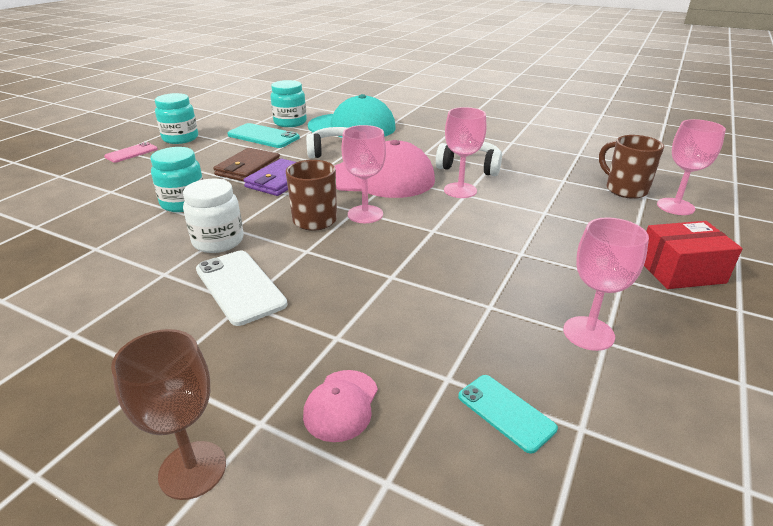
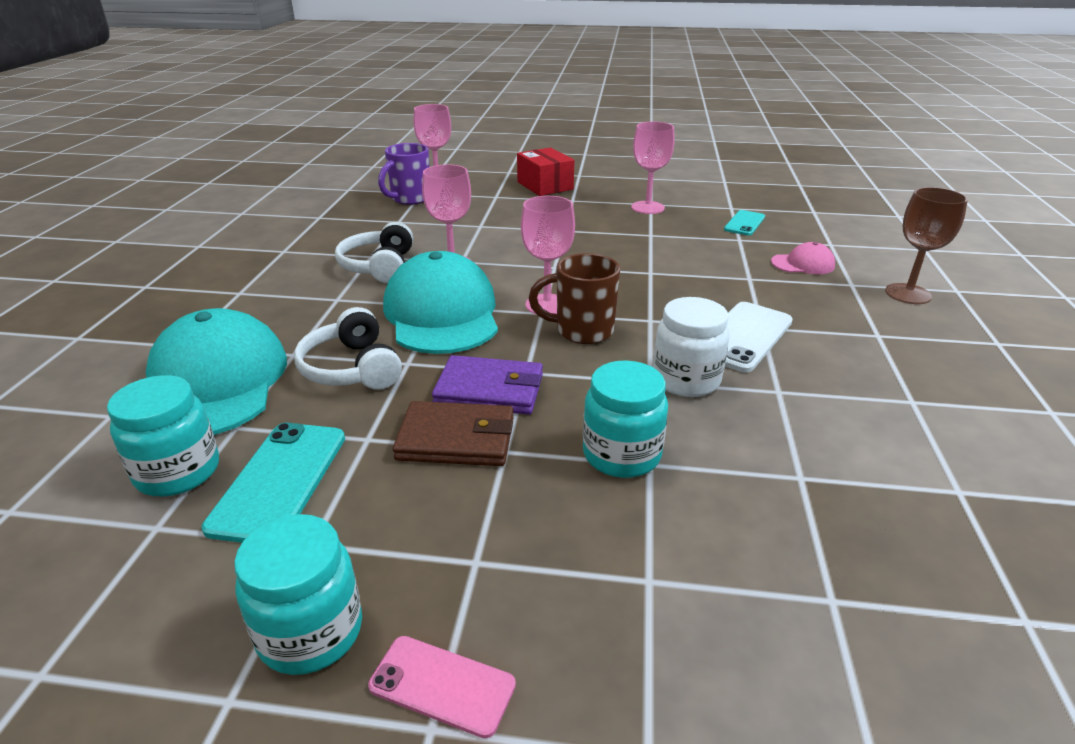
camera: 110 degrees left, 0 degrees up
(381, 178) = (442, 313): pink cap -> turquoise cap
(624, 189) = (410, 199): brown mug -> purple mug

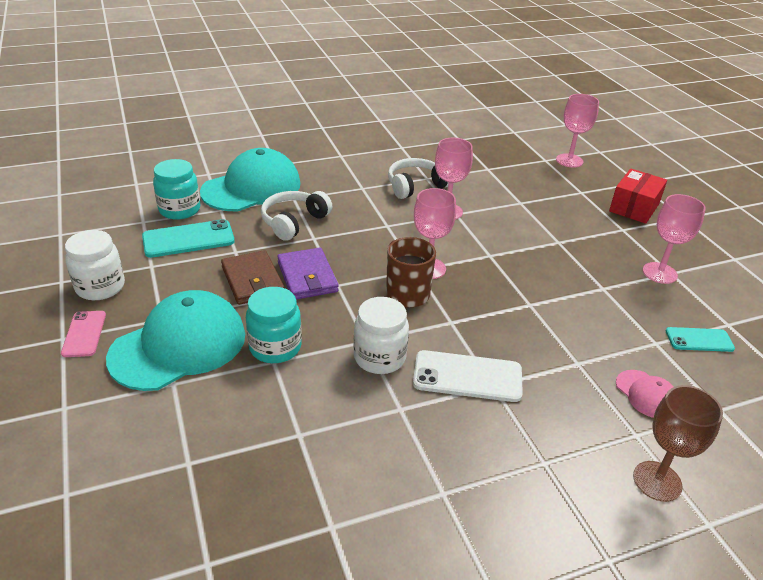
camera: 60 degrees right, 5 degrees up
(310, 632) = (100, 287): turquoise jar -> white jar
(410, 199) = (528, 159): purple mug -> none
(442, 313) = (379, 230): turquoise cap -> turquoise cap (179, 346)

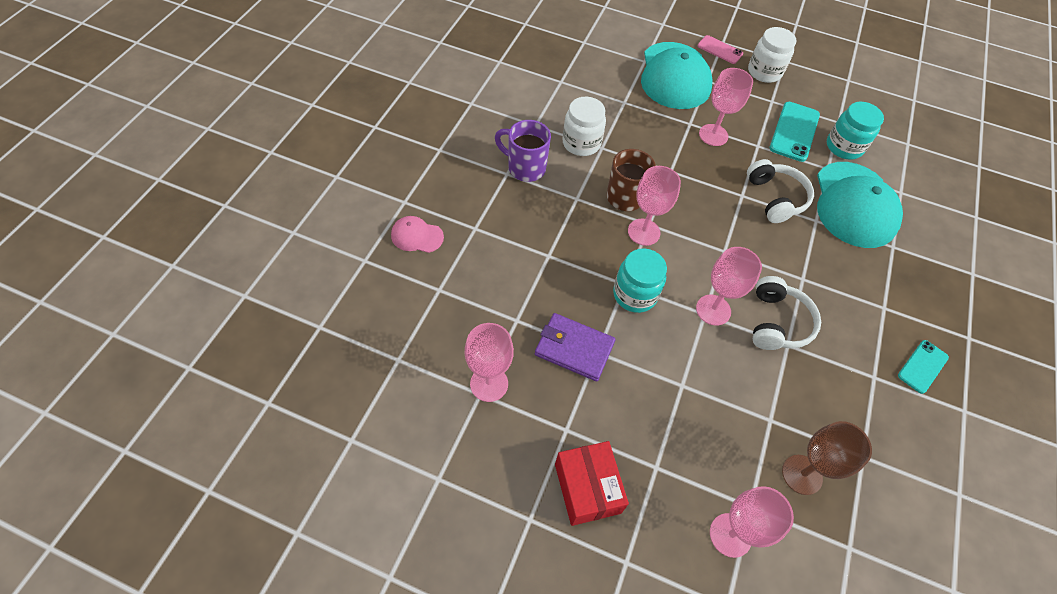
camera: 130 degrees right, 20 degrees up
(253, 280) = (713, 135): brown wallet -> pink goblet
(275, 347) = (635, 109): turquoise jar -> turquoise jar (635, 294)
(307, 277) = (694, 162): purple wallet -> purple wallet (574, 349)
(467, 377) = (525, 168): white phone -> purple mug
(657, 481) = (376, 181): brown goblet -> brown goblet (802, 474)
(699, 340) = (411, 319): turquoise phone -> turquoise phone (922, 366)

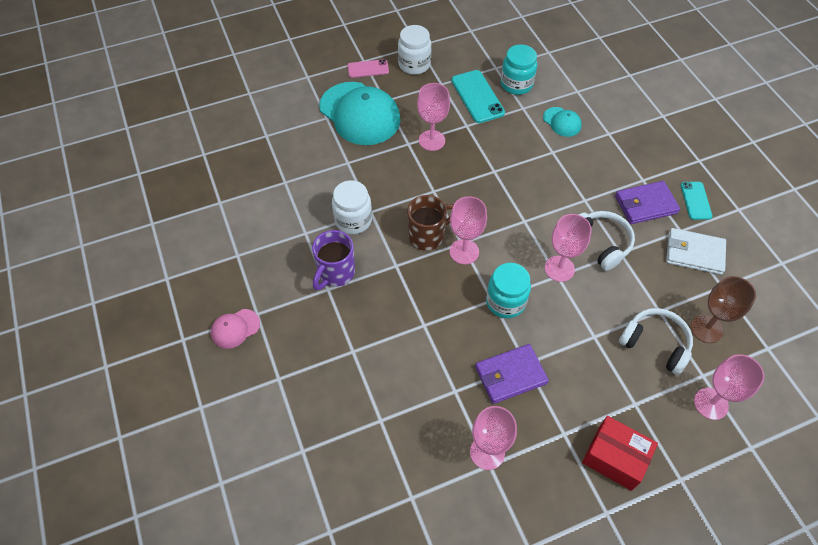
camera: 40 degrees left, 0 degrees up
(417, 236) = (319, 396): pink cap -> pink cap (235, 328)
(525, 168) = (335, 273): purple mug -> purple mug turned 45 degrees counterclockwise
(776, 198) = (515, 156): white headphones -> white headphones (655, 344)
(854, 205) = (562, 122): turquoise cap -> turquoise cap, size x0.46
(862, 328) = (645, 205): none -> purple wallet
(866, 406) = (694, 253): none -> white wallet

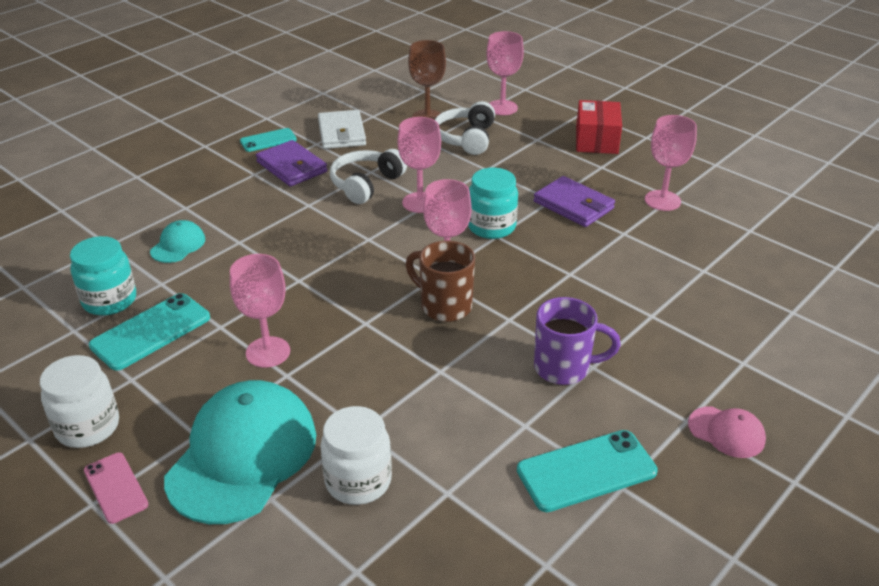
camera: 115 degrees left, 20 degrees down
(257, 245) = (586, 471): none -> turquoise phone
(353, 220) = (467, 382): white jar -> white jar (358, 481)

